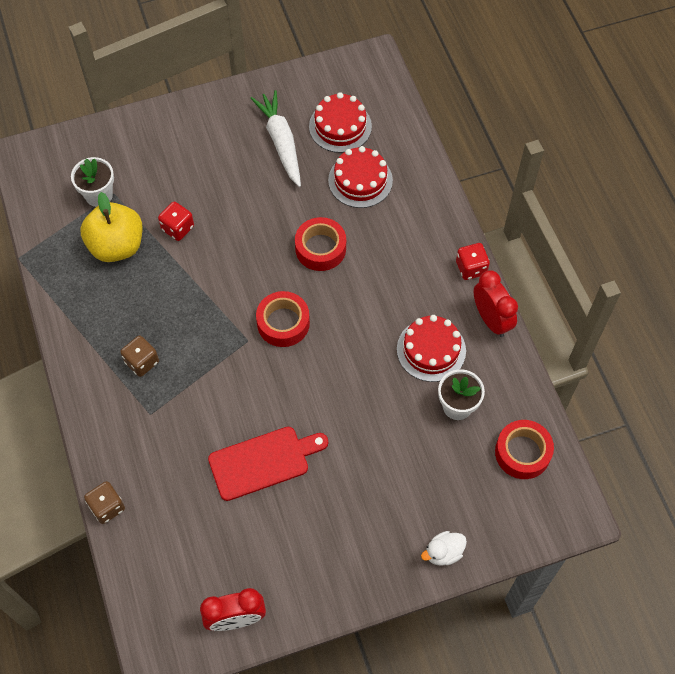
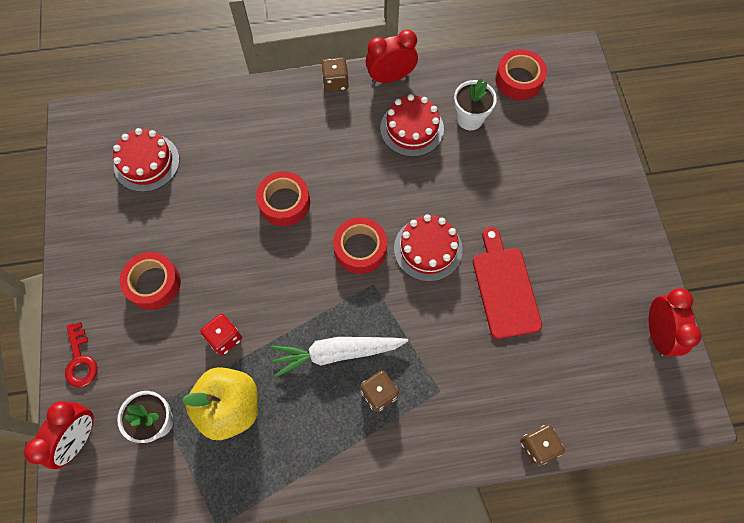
camera: 80 degrees left, 5 degrees up
(80, 144) = (79, 438): none -> red clock
(144, 127) = (80, 360): none -> red key
(220, 162) = (153, 284): none -> red tape
(281, 142) = (147, 220): white carrot -> white carrot (336, 353)
(360, 180) = (216, 155): red cake -> red cake (428, 249)
(443, 552) = (603, 154): white duck -> none
(471, 268) = (335, 82): red dice -> brown dice

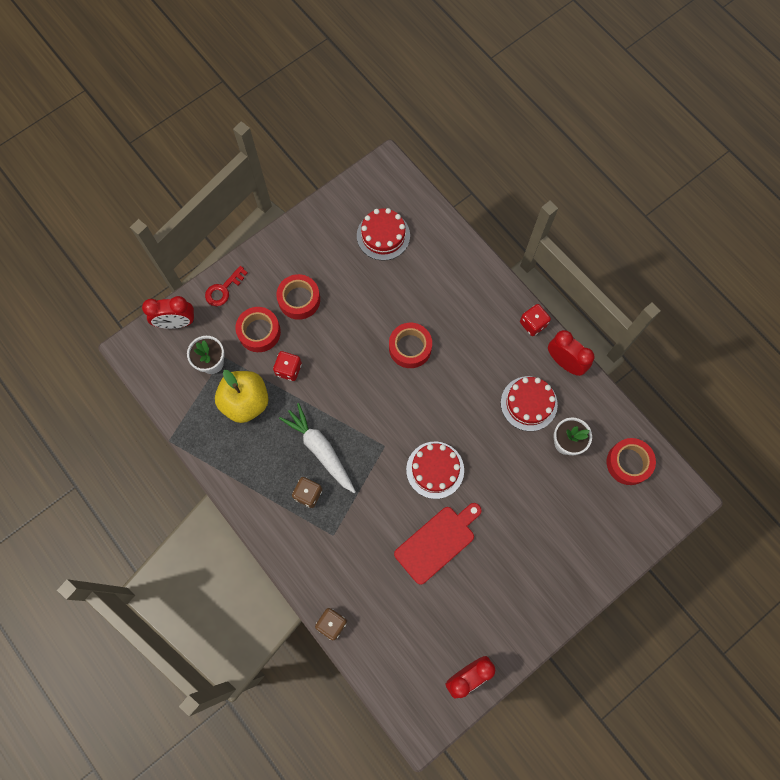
camera: 60 degrees right, 5 degrees up
(335, 82) = (533, 324): brown dice -> red dice
(360, 249) = (406, 421): red tape -> red tape (259, 332)

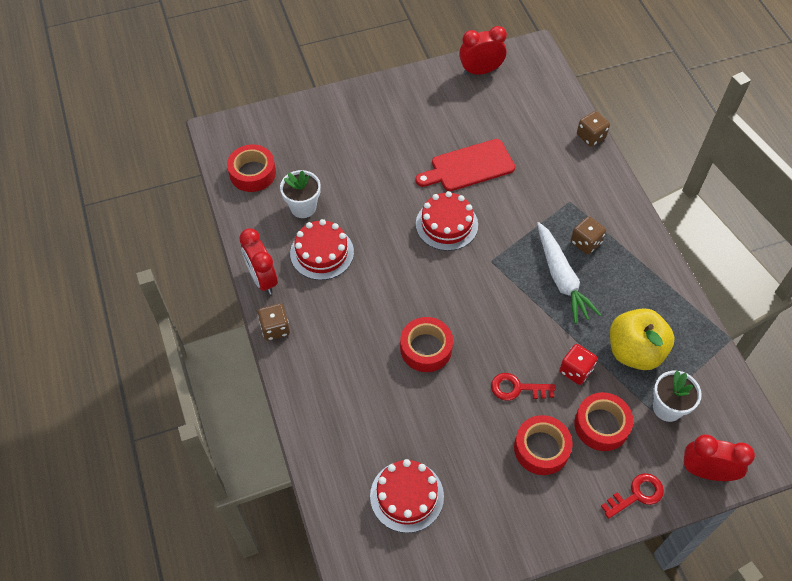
camera: 160 degrees left, 15 degrees down
(330, 339) = (517, 388): none -> red key
(533, 324) = (275, 328): red dice -> brown dice

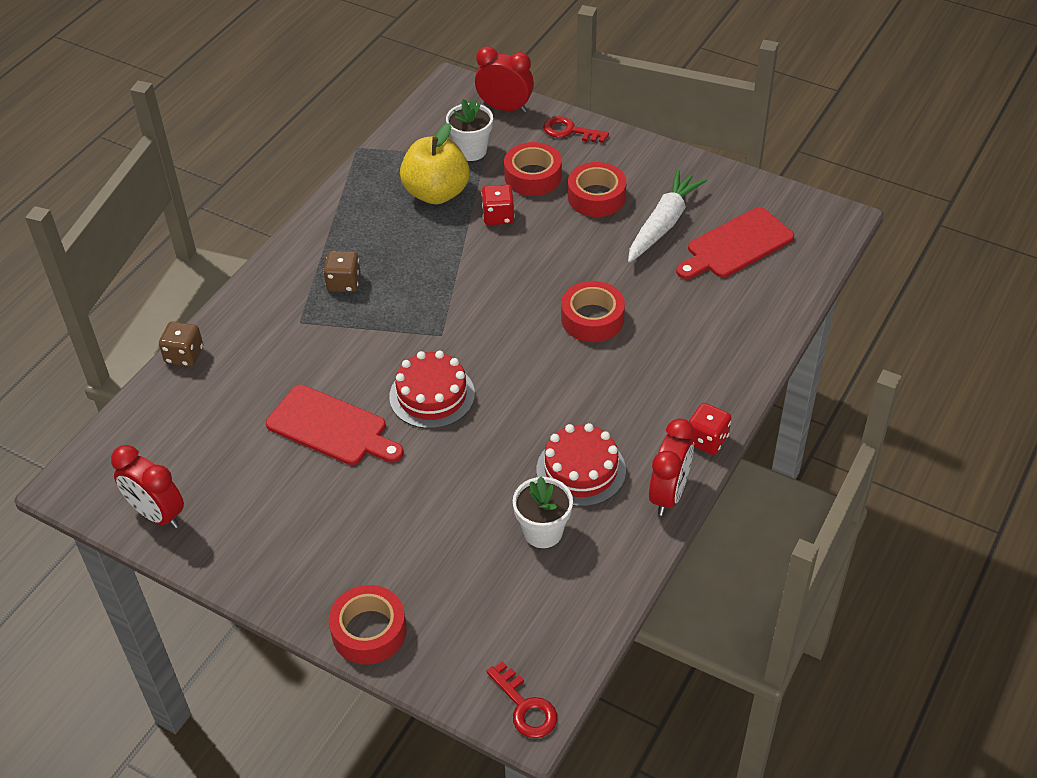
camera: 130 degrees left, 10 degrees down
(252, 173) = (549, 621): red tape -> red tape (369, 631)
(275, 328) = (707, 440): brown dice -> red dice
(407, 496) = (736, 245): red cake -> red cutting board
(517, 388) = (559, 240): red key -> red key (525, 707)
(561, 278) = (407, 276): white carrot -> white carrot (663, 224)
(706, 471) = (505, 108): red clock -> red clock turned 135 degrees clockwise

